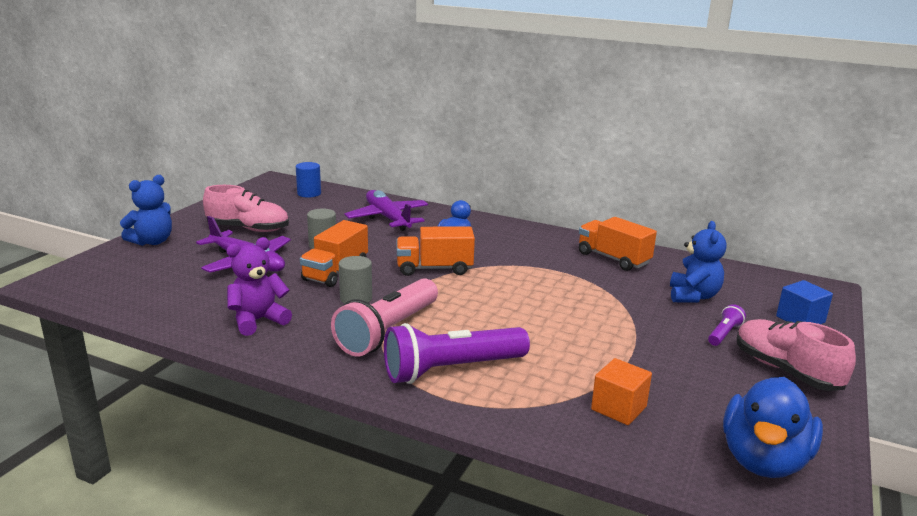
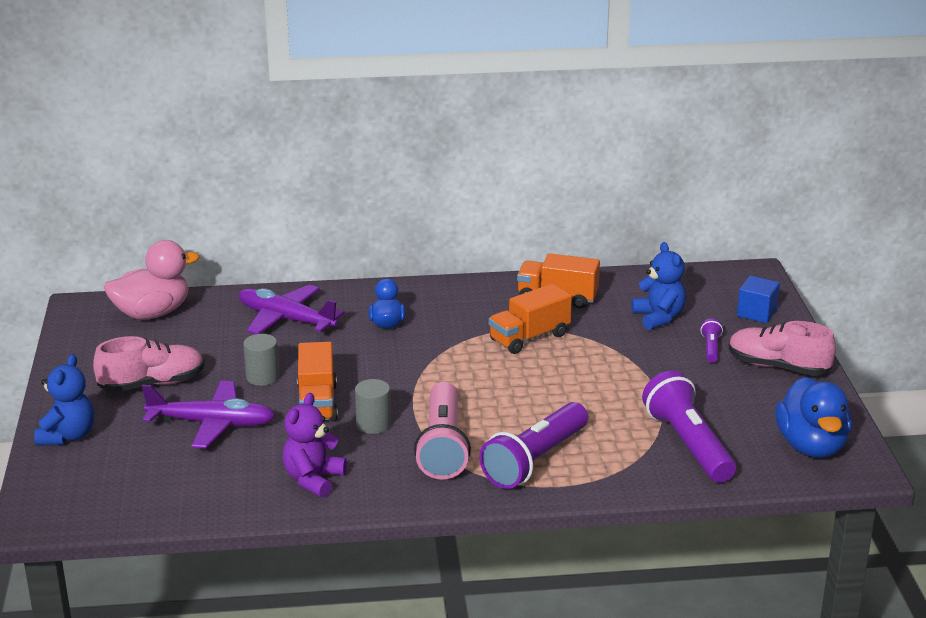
camera: 30 degrees left, 5 degrees up
(309, 193) = (152, 313): blue cylinder -> pink duck
(434, 268) = (407, 366): orange truck -> orange truck (529, 337)
(618, 408) = (688, 444): orange cube -> purple flashlight

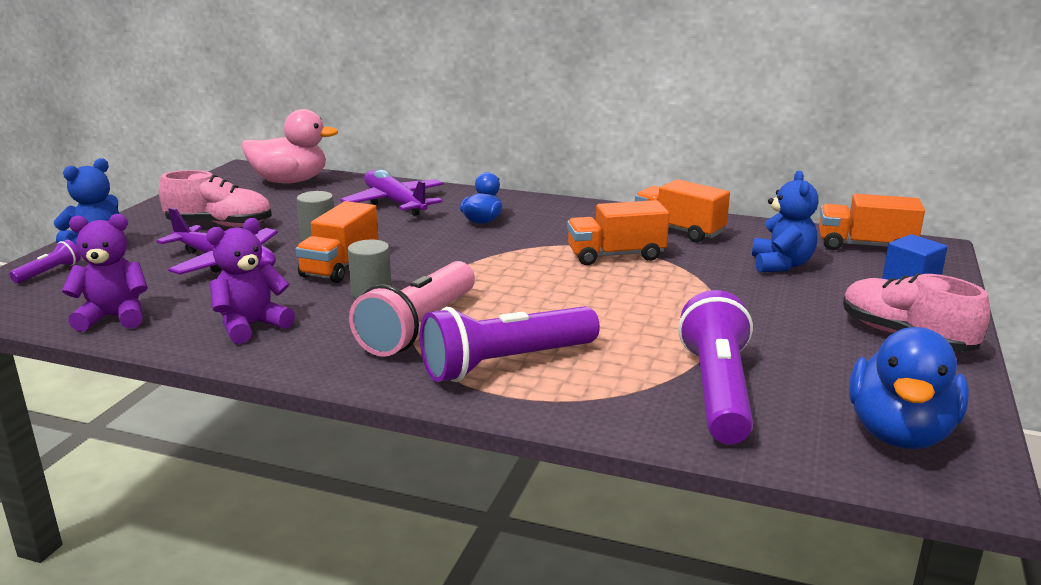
camera: 25 degrees right, 5 degrees down
(190, 502) = (114, 317): none -> purple teddy bear
(707, 282) = (865, 246): none -> orange truck
(711, 348) = (825, 302): purple flashlight -> purple flashlight (49, 272)

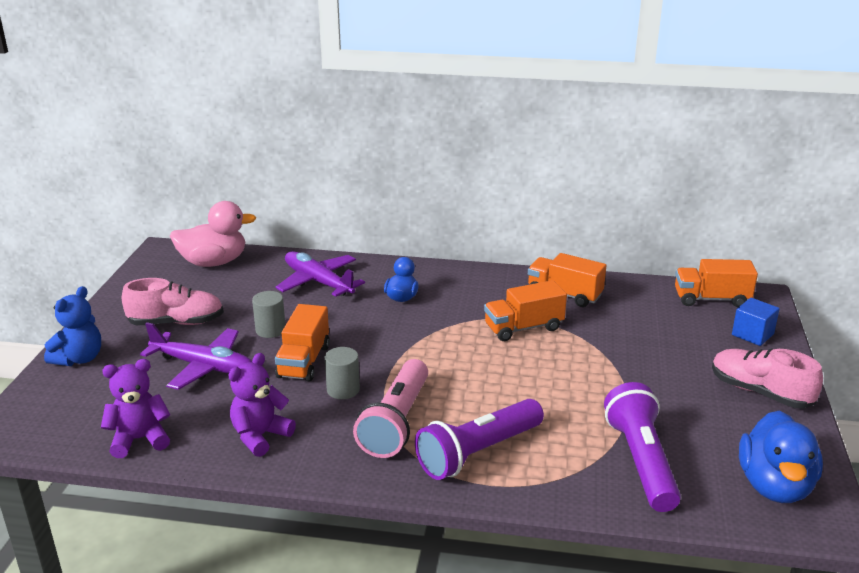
camera: 10 degrees left, 5 degrees up
(49, 272) = (53, 394): purple flashlight -> none
(781, 265) = (653, 326): blue teddy bear -> none

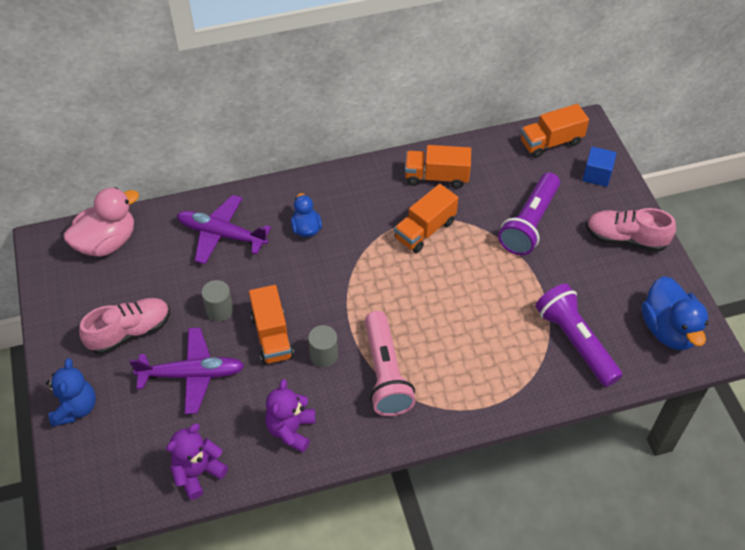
camera: 25 degrees left, 25 degrees up
(478, 453) = (461, 380): purple flashlight -> purple flashlight (529, 223)

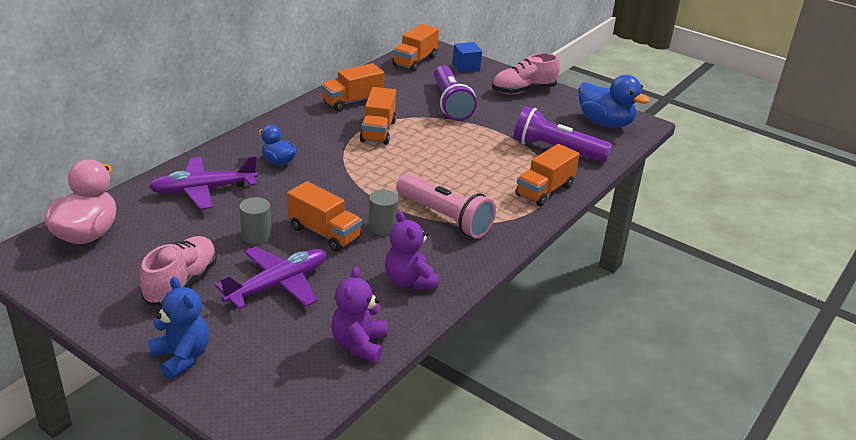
camera: 40 degrees left, 20 degrees down
(509, 390) = (544, 190): none -> orange truck

